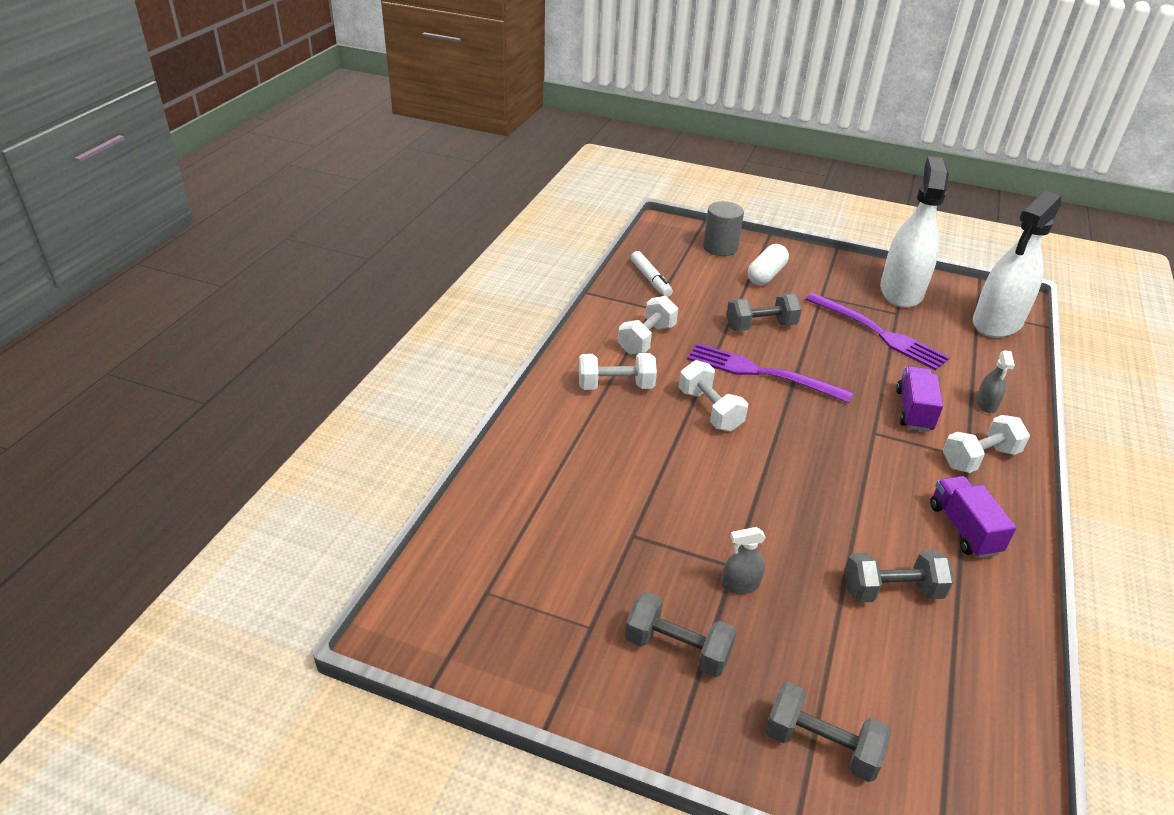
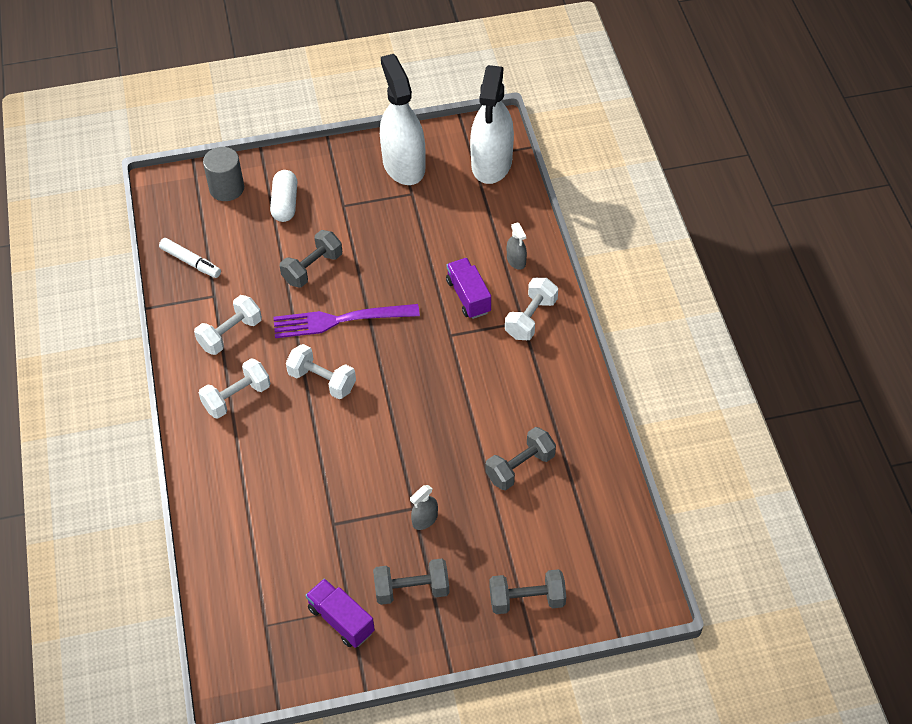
camera: 30 degrees left, 15 degrees up
(646, 339) = (230, 334): white dumbbell -> white dumbbell turned 45 degrees clockwise
(879, 333) = (408, 225): purple fork -> none
(963, 529) = (544, 389): purple truck -> purple truck (341, 620)

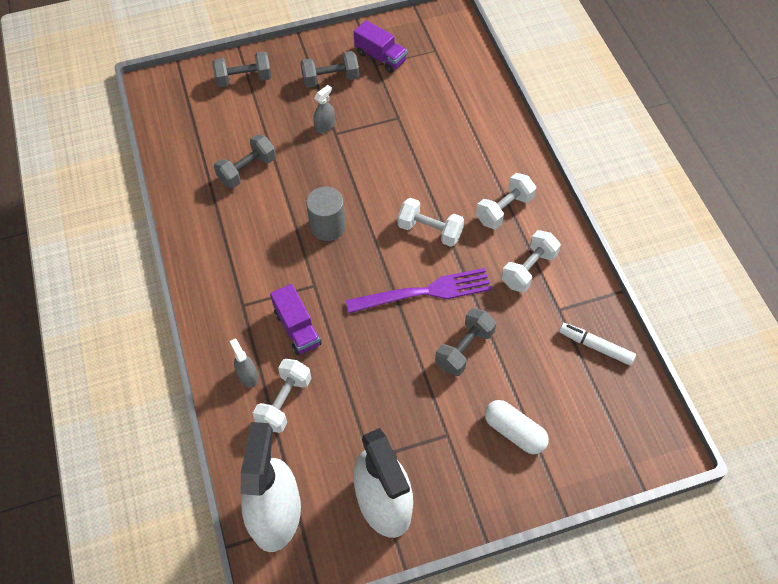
camera: 175 degrees right, 5 degrees up
(227, 188) = (588, 449): grey cylinder -> grey cylinder (328, 226)
(285, 204) = (514, 432): white capsule -> white capsule turned 45 degrees counterclockwise
(531, 318) = (234, 309): white dumbbell -> white dumbbell (284, 402)

